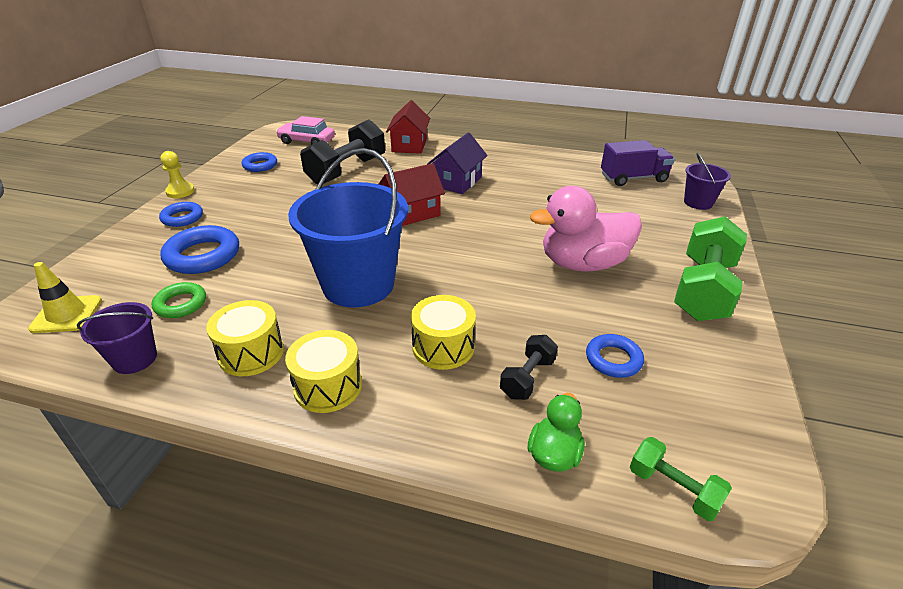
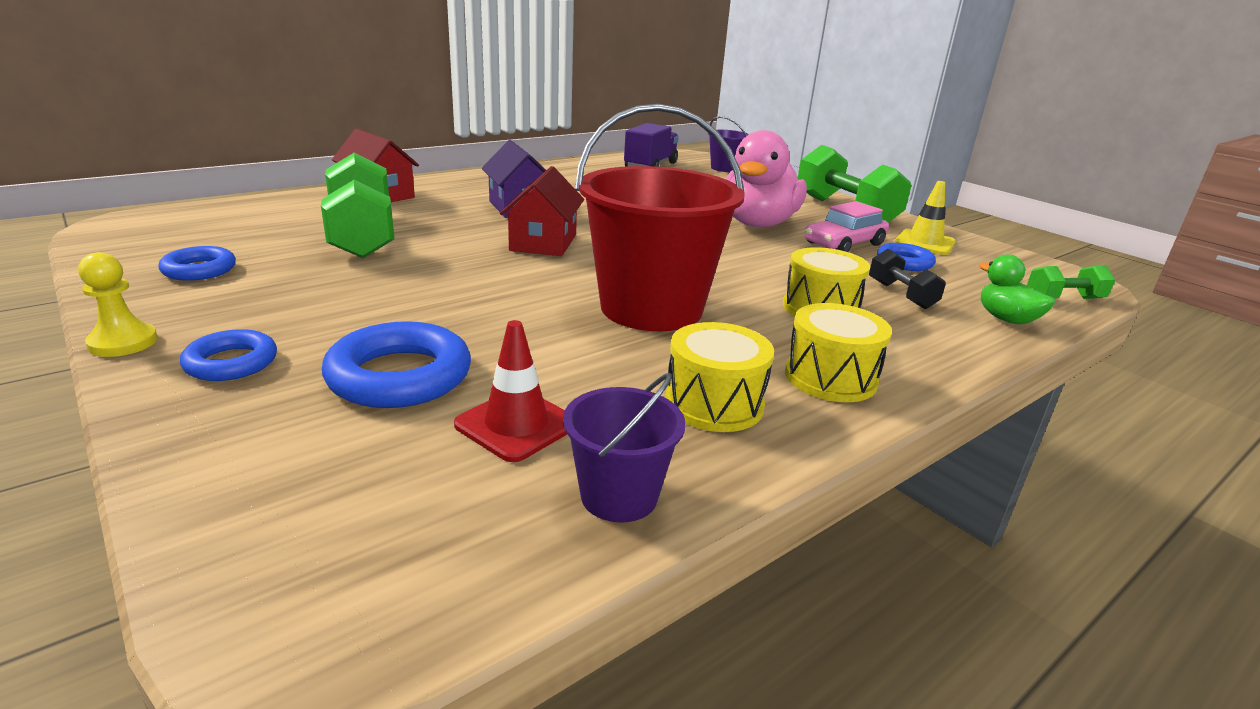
camera: 55 degrees left, 10 degrees down
(67, 314) = (366, 546): yellow traffic cone -> yellow traffic cone (924, 243)
(181, 304) = (516, 425): green ring -> red traffic cone
(307, 141) = (207, 227): pink car -> pink car (844, 244)
(347, 171) = (362, 236): black dumbbell -> green dumbbell
(358, 284) = (651, 308): blue bucket -> red bucket

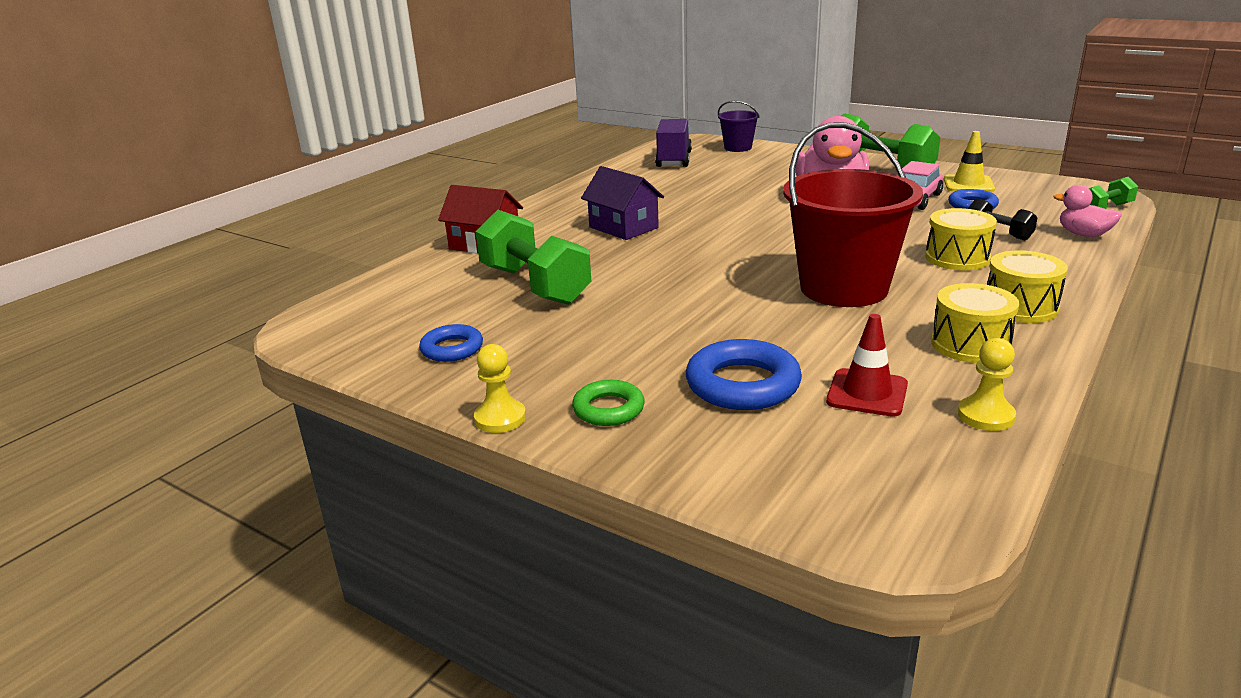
camera: 15 degrees left, 0 degrees up
(231, 363) = (608, 409): blue ring -> green ring
(543, 242) = (689, 255): red house -> none
(619, 496) = (985, 416): purple bucket -> yellow pawn
(1006, 319) = (1083, 234): green duck -> pink duck

